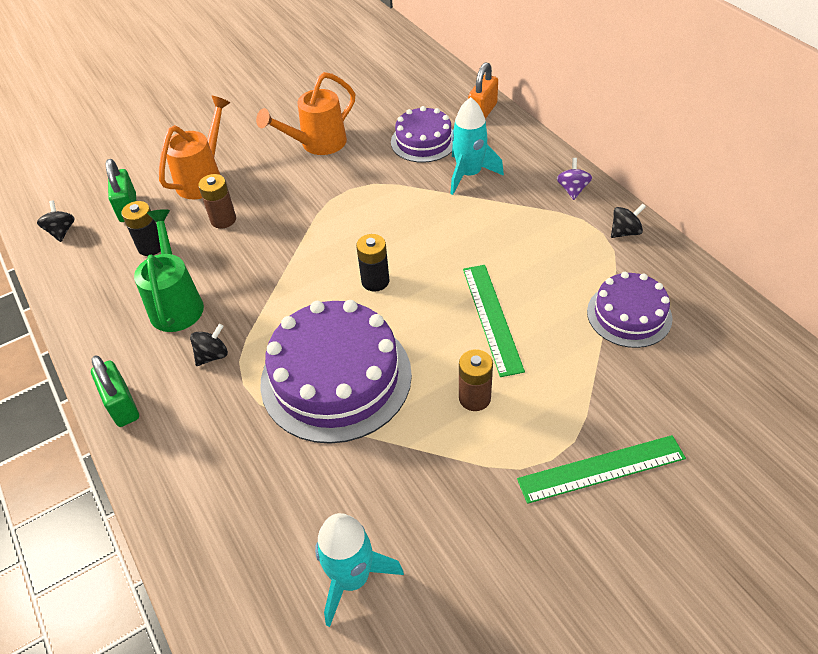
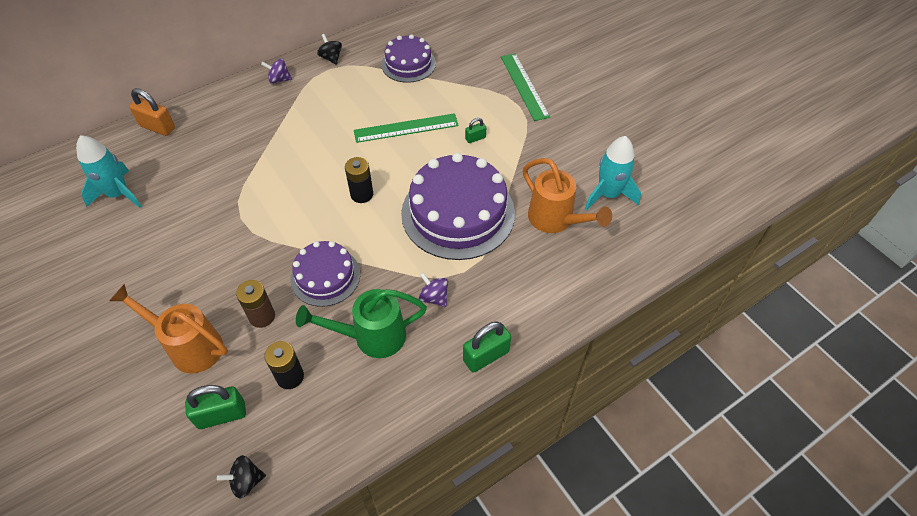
camera: 95 degrees left, 5 degrees up
(212, 355) = (434, 297): black spinning top -> purple spinning top
(317, 144) = (163, 248): orange watering can -> orange watering can (555, 220)
(423, 141) = (187, 167): purple cake -> purple cake (325, 276)
(469, 174) = (244, 137): turquoise rocket -> turquoise rocket (118, 194)
(474, 398) = (475, 138): brown battery -> green padlock

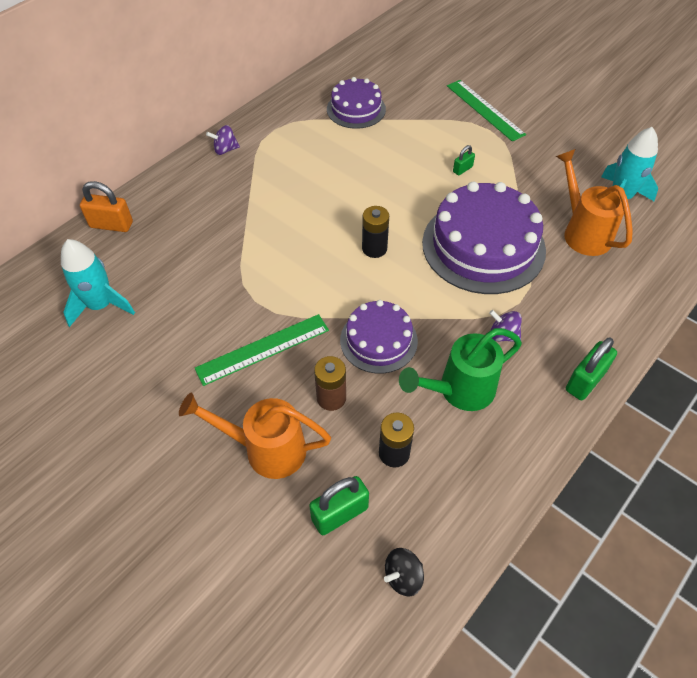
camera: 15 degrees left, 0 degrees up
(331, 58) = (271, 118): black spinning top -> none
(406, 128) = (386, 173): green ruler -> green ruler (263, 349)
(555, 220) = (583, 232): orange watering can -> orange watering can turned 150 degrees counterclockwise

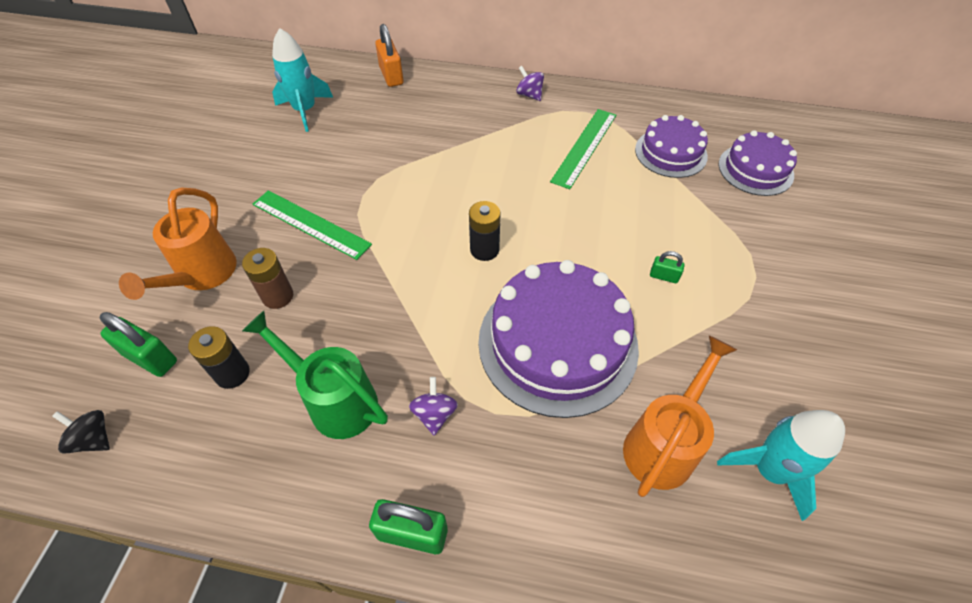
camera: 60 degrees right, 0 degrees up
(266, 449) = (202, 275): orange watering can -> orange watering can turned 150 degrees counterclockwise
(378, 340) = (366, 303): purple cake -> purple cake (755, 169)
(484, 110) = (786, 258): green ruler -> green ruler (584, 147)

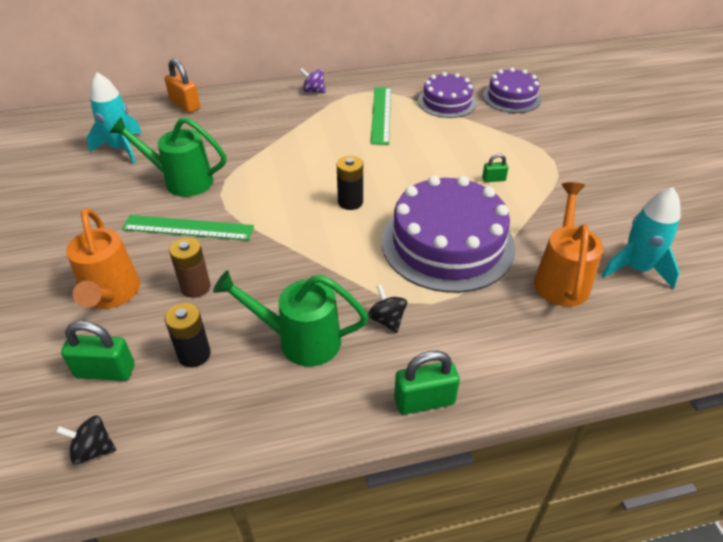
camera: 25 degrees left, 10 degrees down
(336, 166) = (182, 181): none -> green watering can
(434, 414) = (387, 320): purple spinning top -> black spinning top

